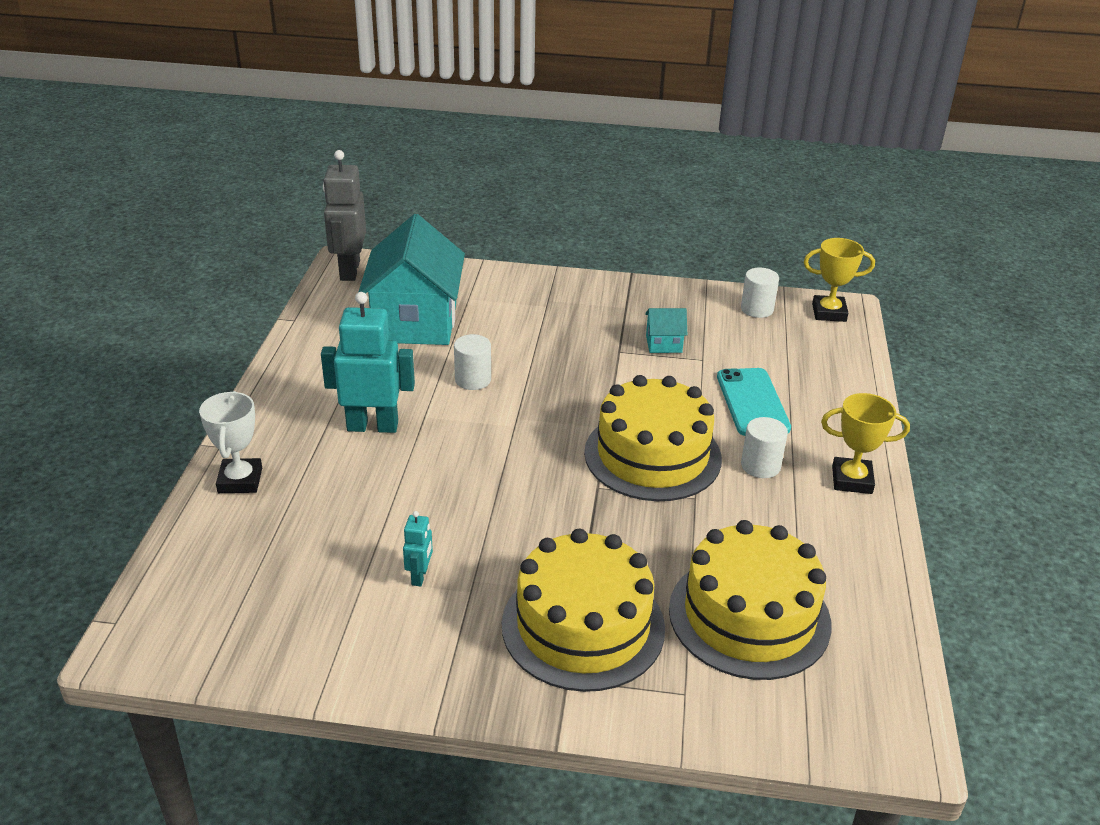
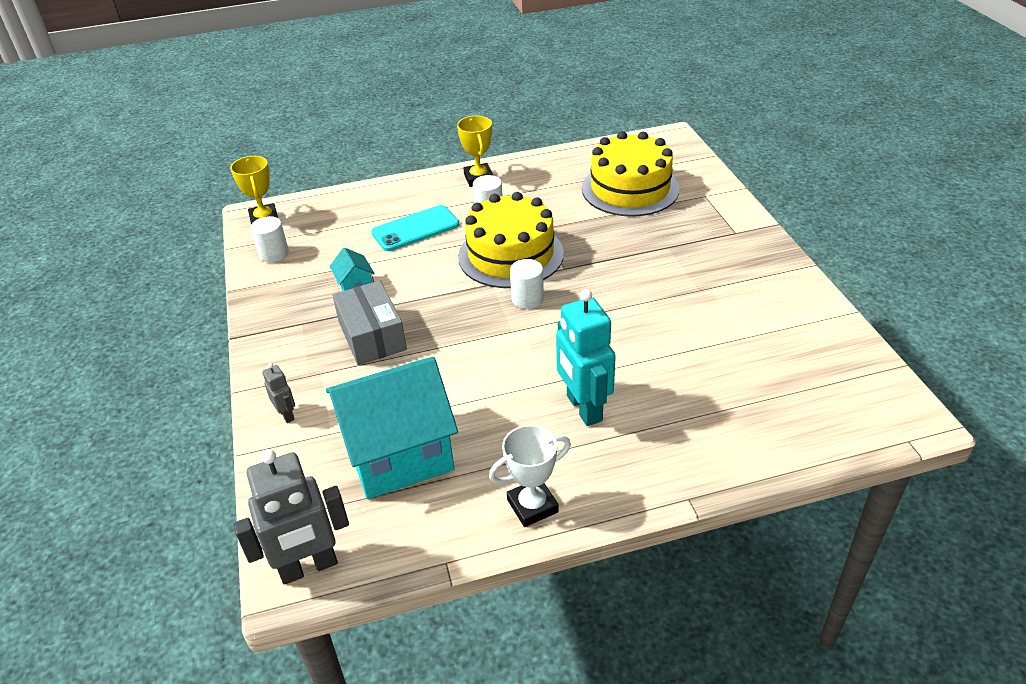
camera: 110 degrees left, 5 degrees up
(240, 480) = (716, 457): white trophy -> white trophy (532, 506)
(420, 576) = (718, 313): turquoise robot -> none
(473, 380) = (475, 375): white cylinder -> white cylinder (527, 299)
(508, 283) = (287, 414): none -> grey robot
(577, 338) = (372, 336): none -> grey box
(583, 626) = (693, 238): yellow cake -> none

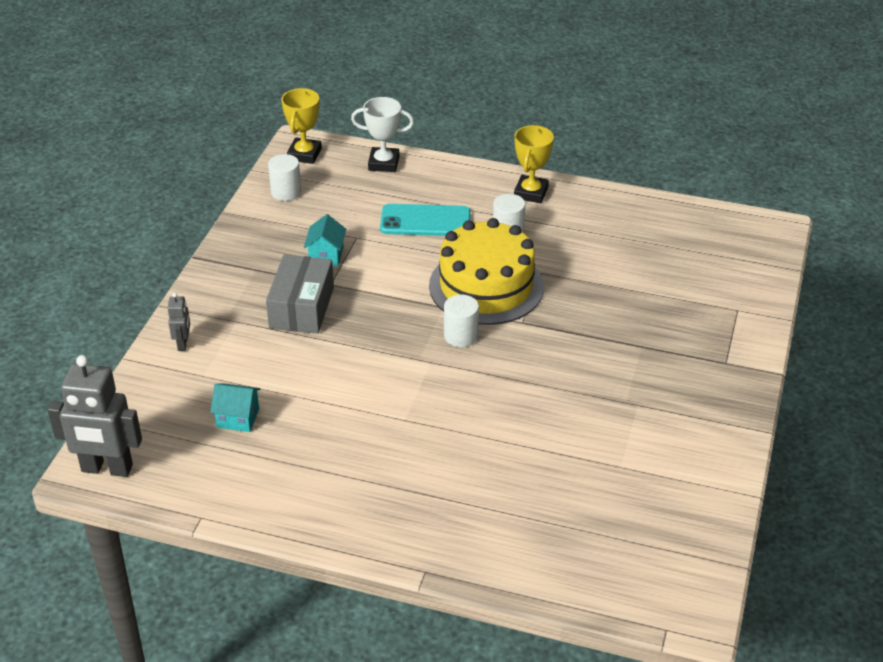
camera: 30 degrees right, 0 degrees up
(399, 454) = (238, 418): turquoise house -> turquoise house, size x0.42
(532, 506) = (300, 511): white trophy -> white trophy (383, 163)
(583, 408) = (414, 456): turquoise robot -> none
(630, 189) = (668, 268): yellow cake -> none

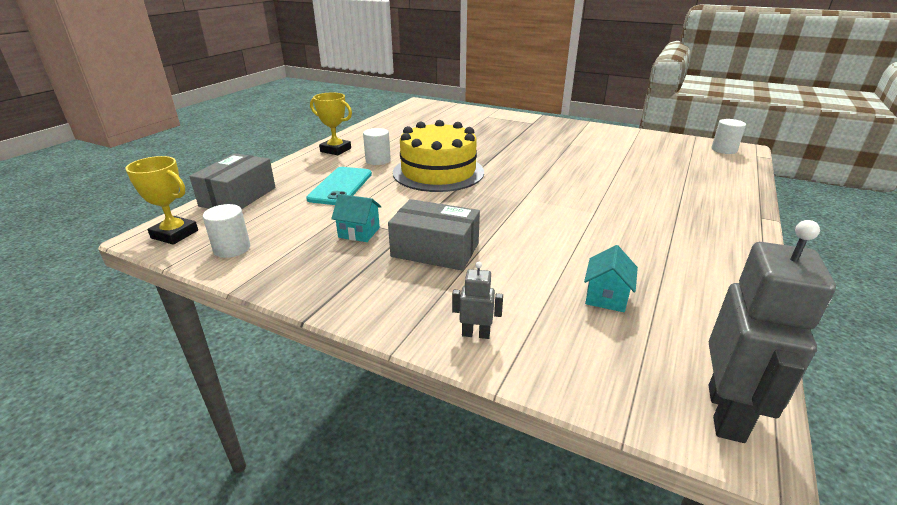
camera: 80 degrees left, 10 degrees down
(383, 163) = (238, 197): white trophy -> grey box
(461, 336) = (495, 185): white cylinder -> white cylinder (724, 150)

